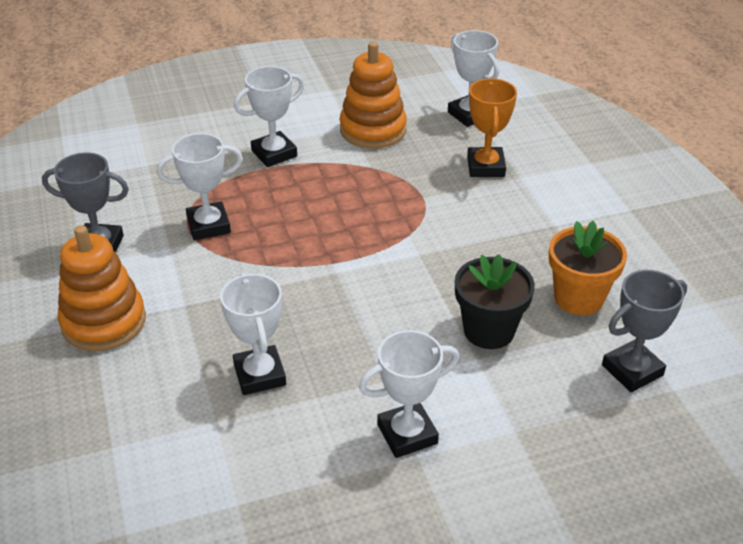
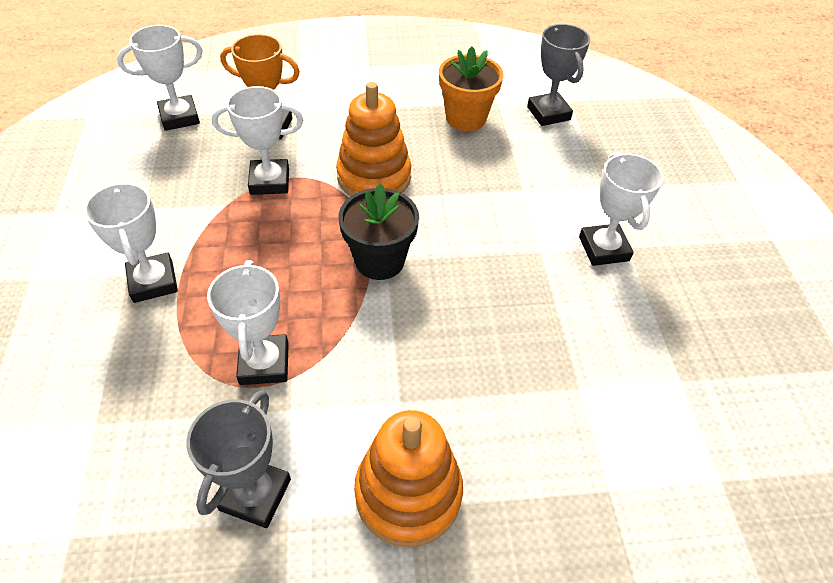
camera: 80 degrees left, 10 degrees up
(260, 375) = (521, 343): white trophy -> white trophy (270, 181)
(373, 130) = (160, 190): orange stacking toy -> orange stacking toy (374, 177)
(489, 330) = (492, 175): black flower pot -> black flower pot (379, 260)

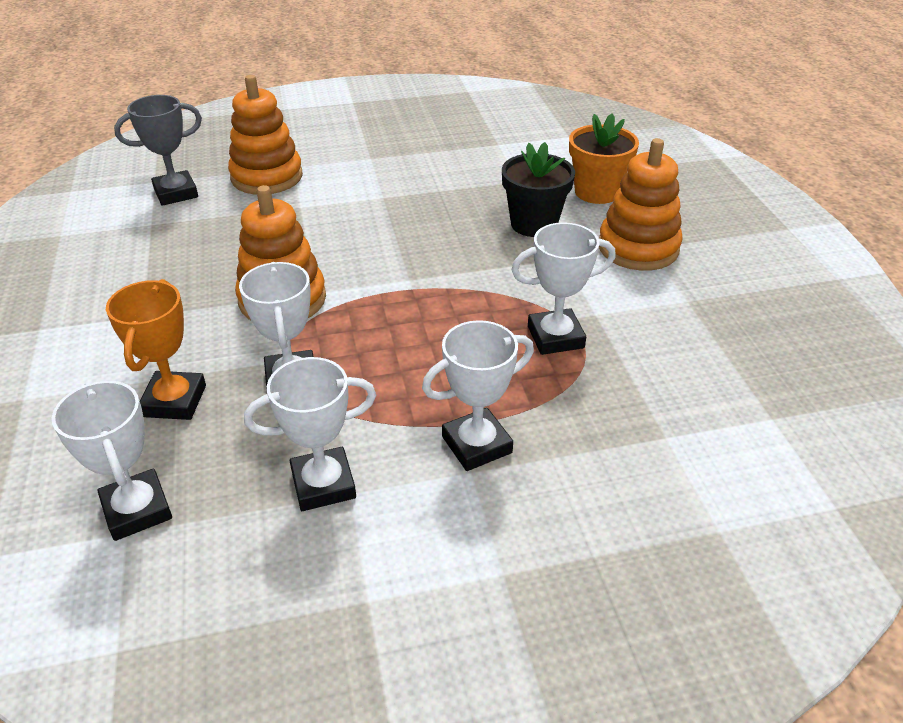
camera: 95 degrees left, 10 degrees down
(255, 494) = (678, 319): grey trophy -> none
(379, 260) = (410, 283): black flower pot -> black flower pot (534, 224)
(466, 118) = (177, 244): orange flower pot -> orange flower pot (596, 192)
(580, 168) = (267, 177): none -> orange stacking toy
(603, 249) = (374, 168): white trophy -> white trophy (323, 484)

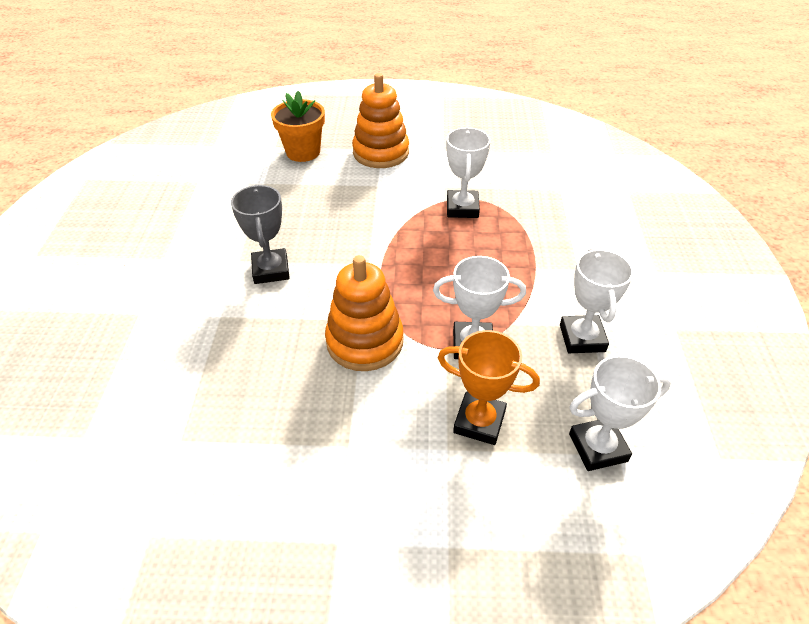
camera: 75 degrees left, 5 degrees up
(176, 193) = (126, 415): grey trophy -> grey trophy (271, 270)
(267, 177) = (146, 335): orange stacking toy -> none
(476, 444) = (555, 262): white trophy -> none
(534, 224) = (328, 189): black flower pot -> none

